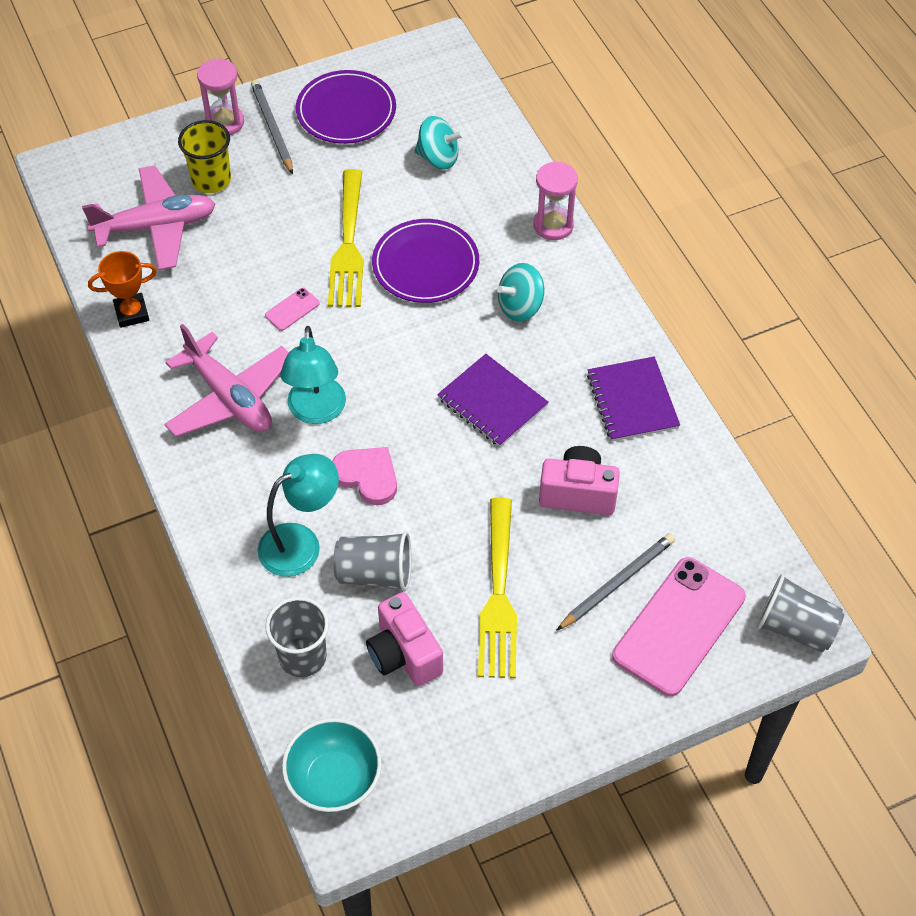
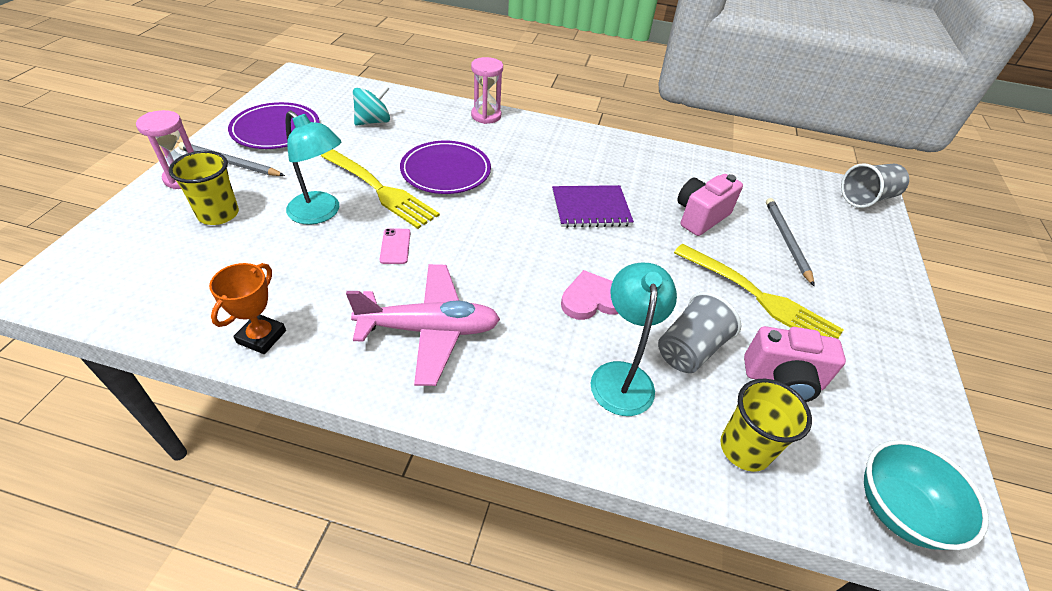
camera: 55 degrees left, 10 degrees down
(156, 226) = (205, 267): pink plane -> none
(302, 657) = (744, 449): grey cup -> yellow cup
(316, 412) = (503, 290): turquoise lamp -> turquoise lamp (321, 213)
(520, 306) = (529, 157): turquoise spinning top -> none
(632, 401) = (648, 161): purple notebook -> none
(679, 626) = (839, 237): pink phone -> none

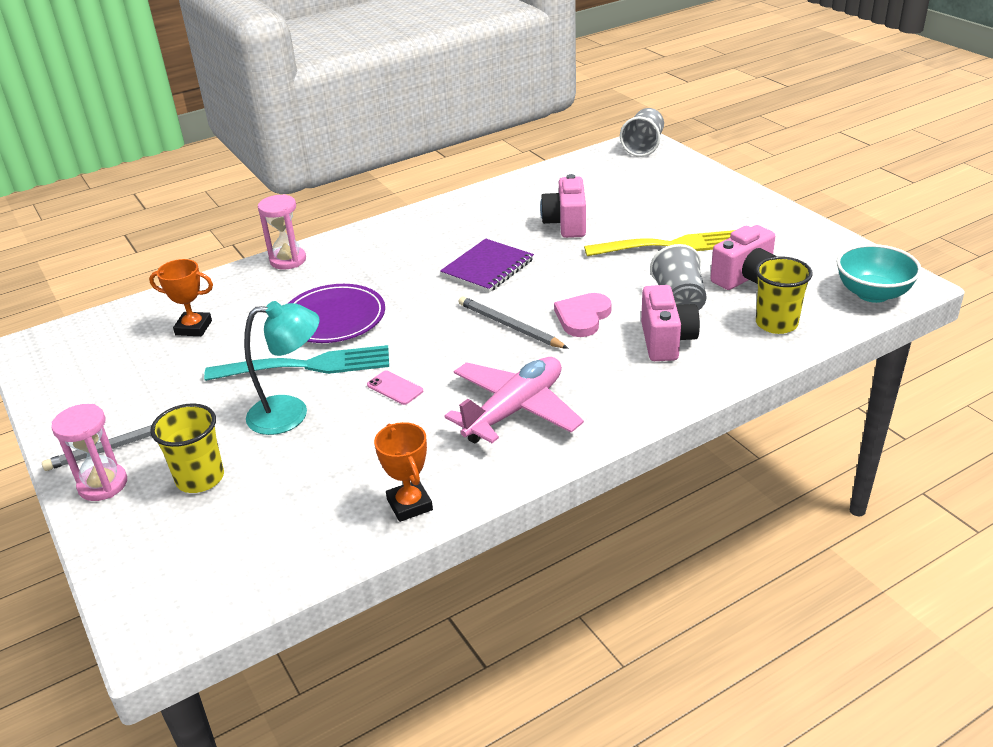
camera: 40 degrees left, 10 degrees down
(276, 130) = (110, 394): purple plate -> none
(373, 121) = (193, 328): turquoise spinning top -> orange trophy
(380, 190) = (307, 366): yellow fork -> turquoise fork
(622, 376) = (666, 341): turquoise lamp -> pink camera
(786, 241) = (638, 203): grey pencil -> grey pencil (509, 326)

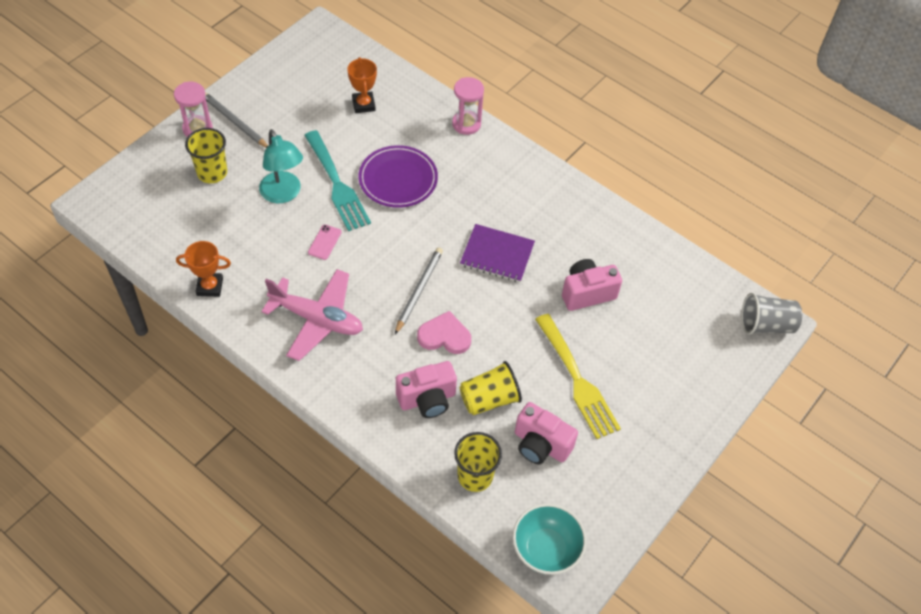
camera: 65 degrees right, 20 degrees up
(409, 505) = (210, 286): orange trophy -> orange trophy turned 45 degrees clockwise
(679, 300) = (489, 399): grey cup -> yellow cup

